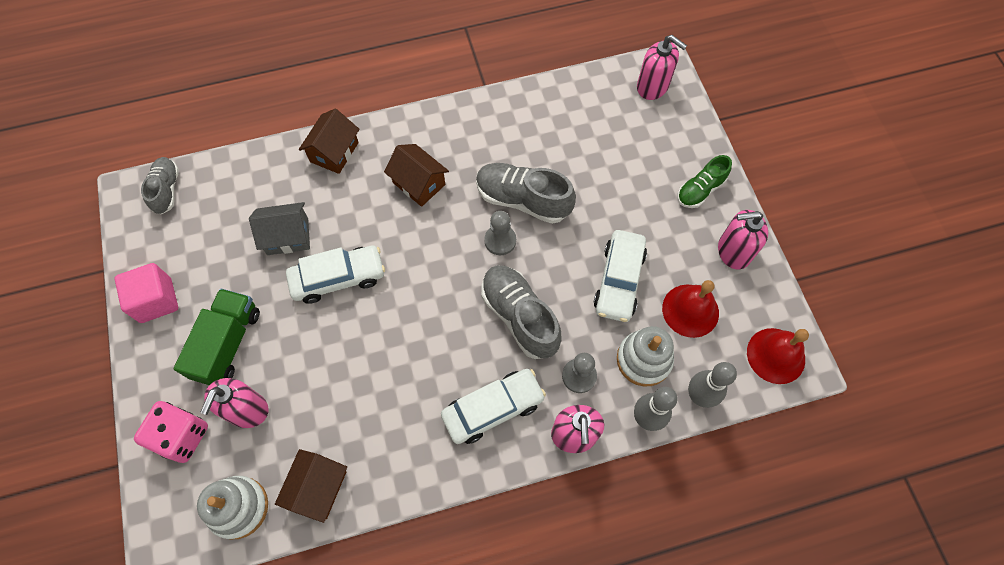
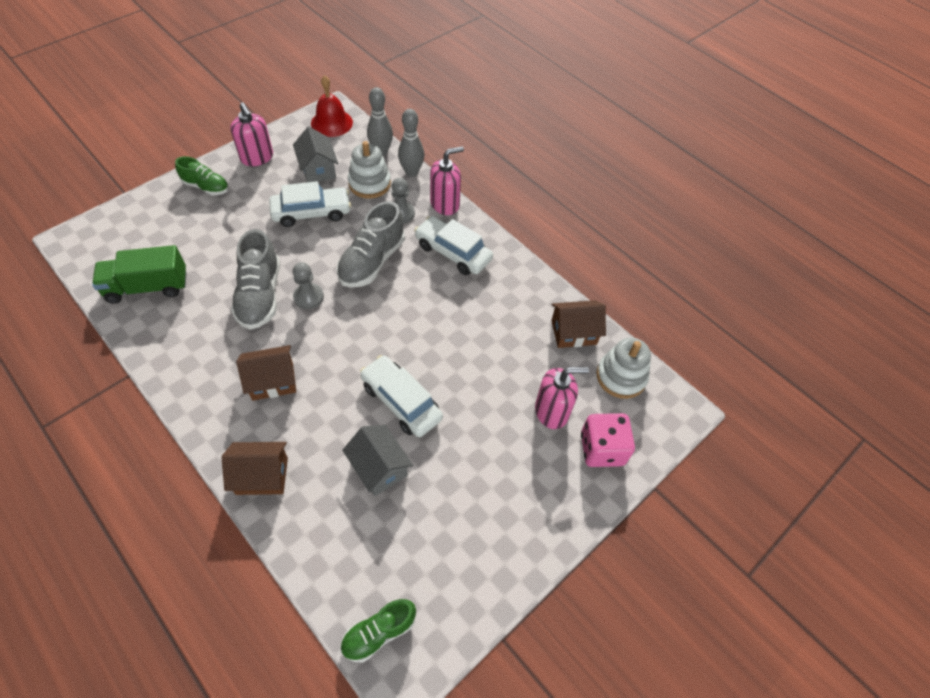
camera: 120 degrees left, 10 degrees down
(156, 300) = (505, 553): pink cube -> none
(166, 190) = (379, 633): grey shoe -> green shoe
(227, 344) = (508, 459): green truck -> green truck (147, 287)
(419, 183) = (272, 381): brown house -> brown house turned 60 degrees clockwise
(652, 87) = (98, 242): pink soap dispenser -> none
(690, 310) = (318, 169): red bell -> grey house

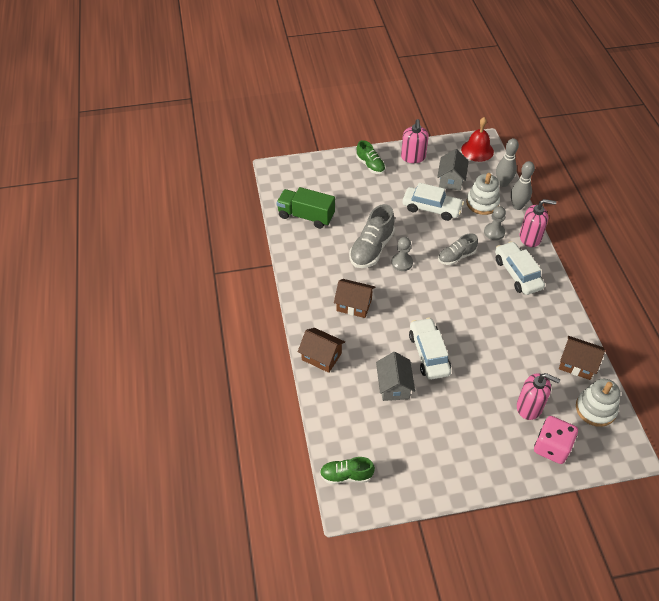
camera: 35 degrees right, 5 degrees down
(372, 261) = (456, 256): grey shoe -> grey shoe, size x0.62

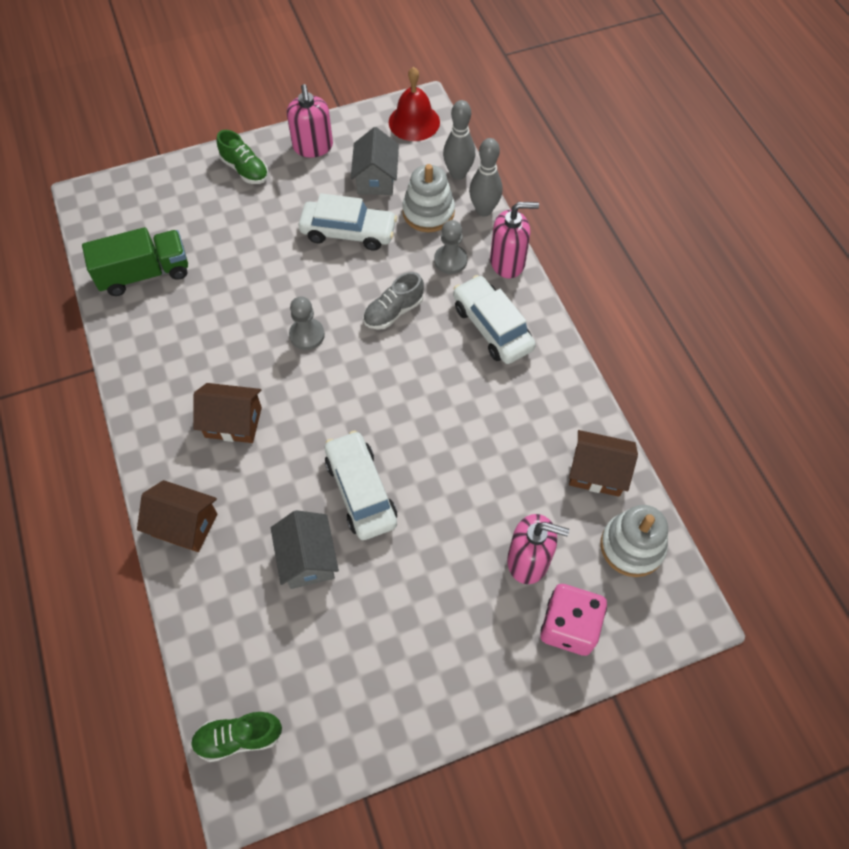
camera: 10 degrees left, 10 degrees up
(306, 216) = (145, 274): green truck -> green truck turned 150 degrees clockwise
(371, 249) = (256, 317): grey shoe -> none

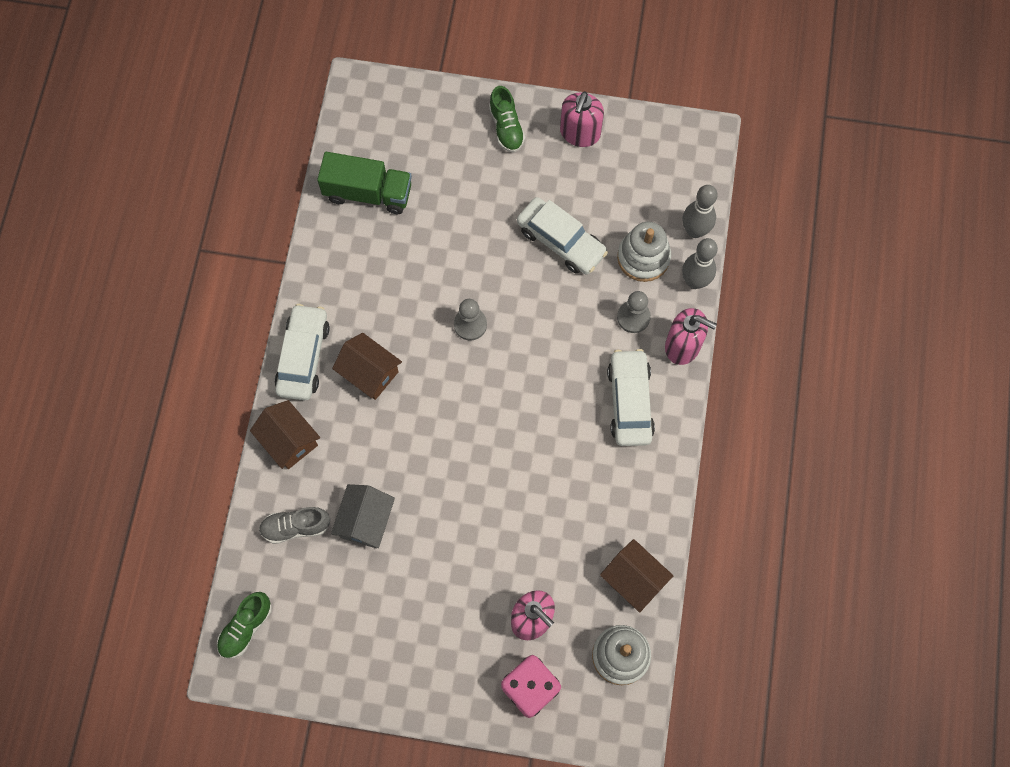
camera: 30 degrees right, 10 degrees up
(239, 737) = (246, 627): green shoe -> green shoe turned 75 degrees counterclockwise
(361, 491) = (436, 488): white car -> white car (303, 357)
(376, 178) = (617, 197): grey house -> none
(393, 311) = (554, 341): grey shoe -> grey shoe (296, 527)
(414, 122) = (688, 152): red bell -> none

